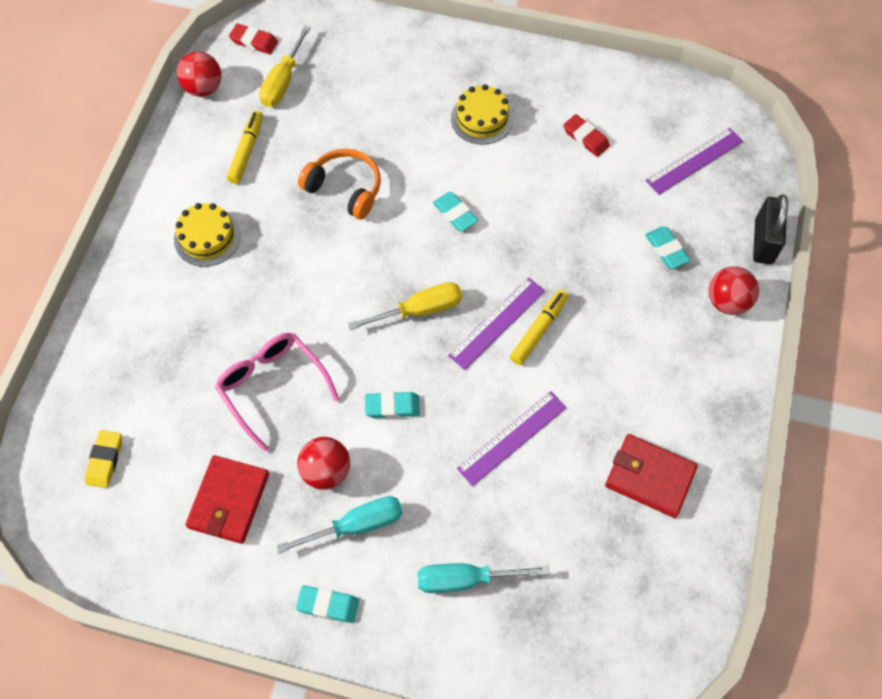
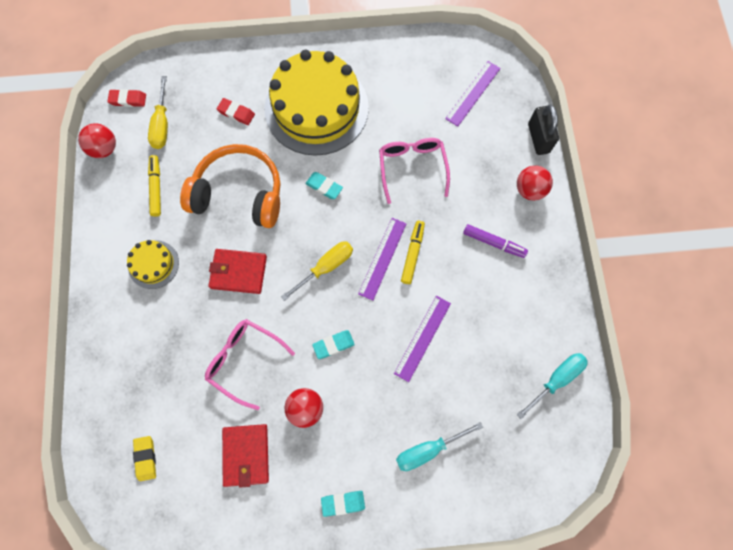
camera: 20 degrees left, 10 degrees up
(345, 188) = (239, 193): orange headphones -> orange headphones, size x1.61
(356, 525) = (341, 439): turquoise screwdriver -> turquoise screwdriver (556, 379)
(482, 118) = (316, 108): yellow cake -> yellow cake, size x2.23
(578, 226) = (412, 168): none -> pink glasses
(585, 138) = (393, 100): red eraser -> red eraser (236, 113)
(649, 477) = (522, 333): red wallet -> red wallet (238, 272)
(653, 351) = (493, 242): none -> purple marker
(666, 249) = (477, 165): turquoise eraser -> none

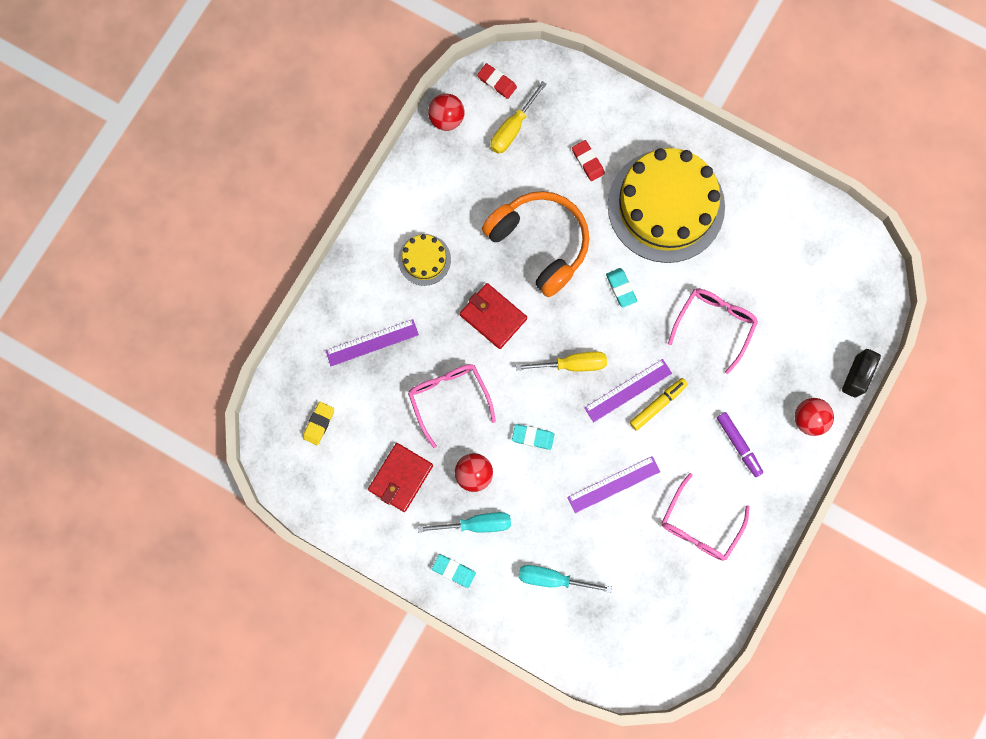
camera: 35 degrees right, 5 degrees up
(156, 188) = (469, 188): yellow marker -> none
(473, 93) = (826, 290): purple ruler -> purple ruler (372, 342)
(510, 323) = (699, 525): none -> pink glasses
(556, 379) = (704, 600): turquoise screwdriver -> turquoise screwdriver (476, 524)

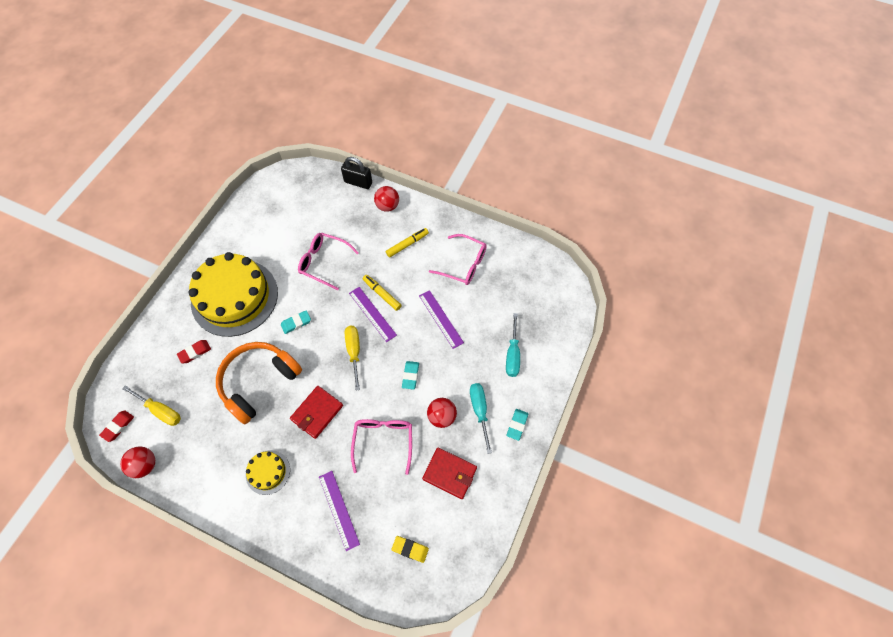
camera: 95 degrees left, 15 degrees down
(449, 398) = (383, 441): pink glasses -> pink glasses turned 120 degrees clockwise
(738, 444) = (407, 244): purple marker -> yellow marker

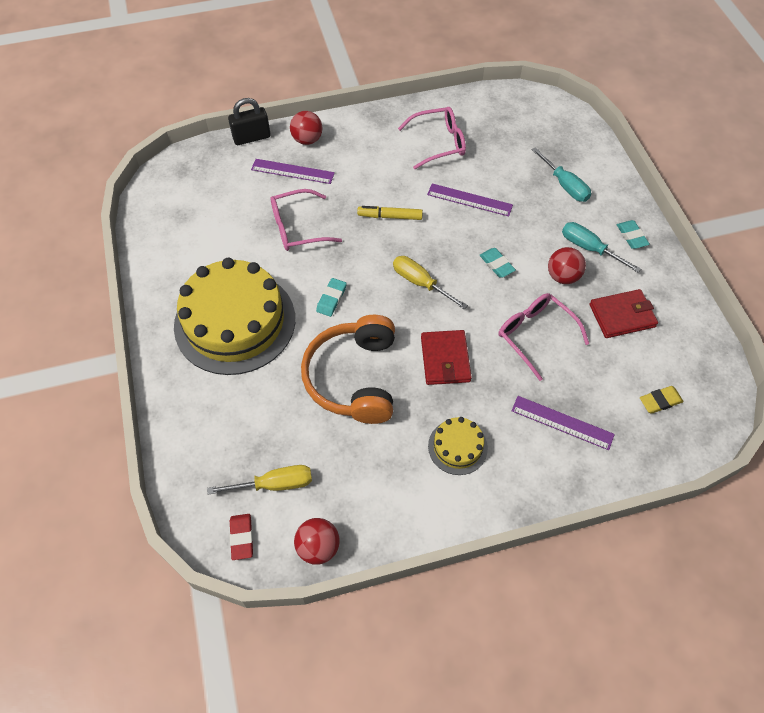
camera: 40 degrees left, 5 degrees down
(195, 352) = (249, 403): red eraser -> none
(372, 314) = (400, 239): purple ruler -> purple ruler (292, 171)
(407, 244) = (365, 160): yellow marker -> none

